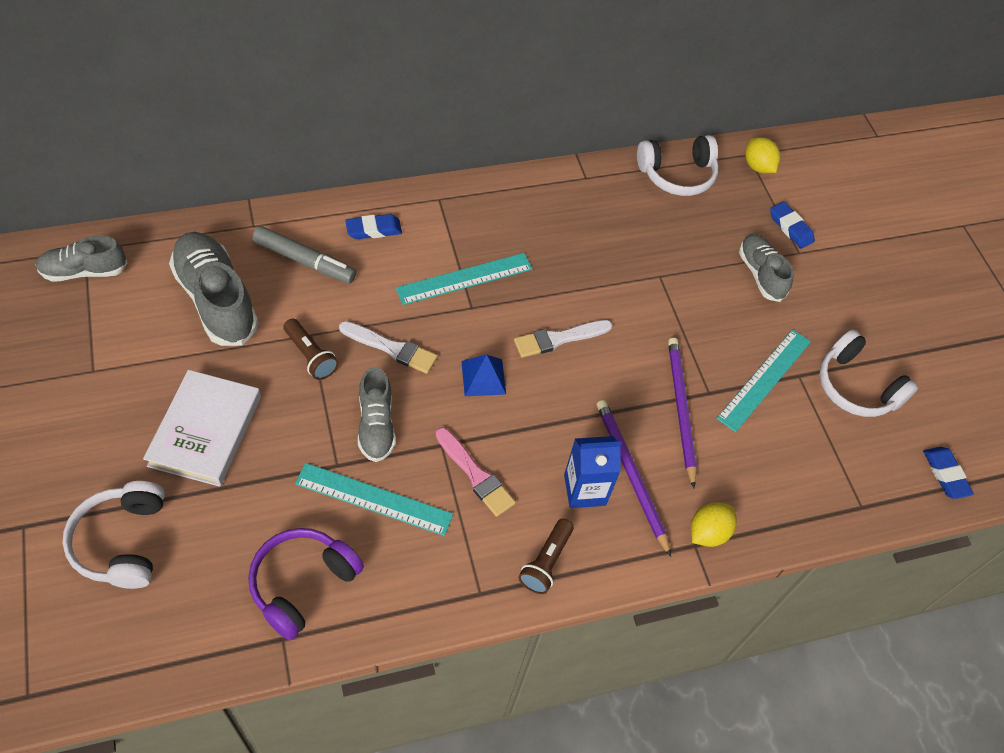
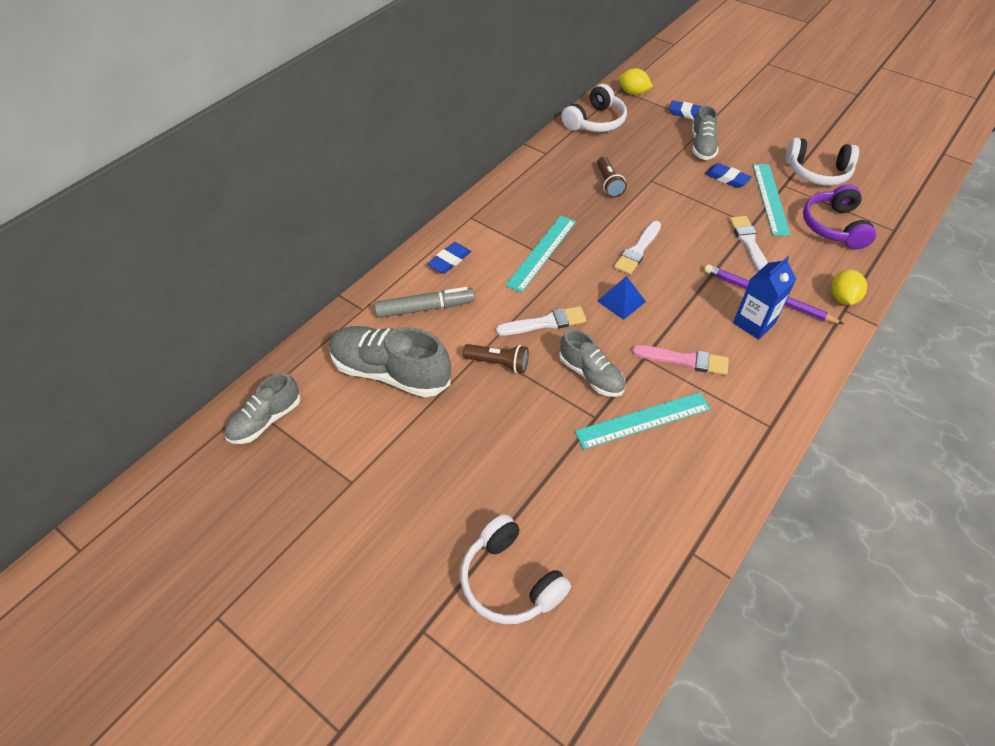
camera: 30 degrees left, 5 degrees down
(205, 431) = (483, 461): white book -> none
(302, 584) = (662, 508): purple headphones -> purple headphones (834, 226)
(546, 562) = (783, 379): brown flashlight -> brown flashlight (609, 183)
(680, 409) = (749, 243): purple pencil -> white brush
(760, 274) = (702, 146): grey shoe -> grey shoe turned 120 degrees counterclockwise
(945, 474) = (909, 187): blue eraser -> blue eraser (727, 178)

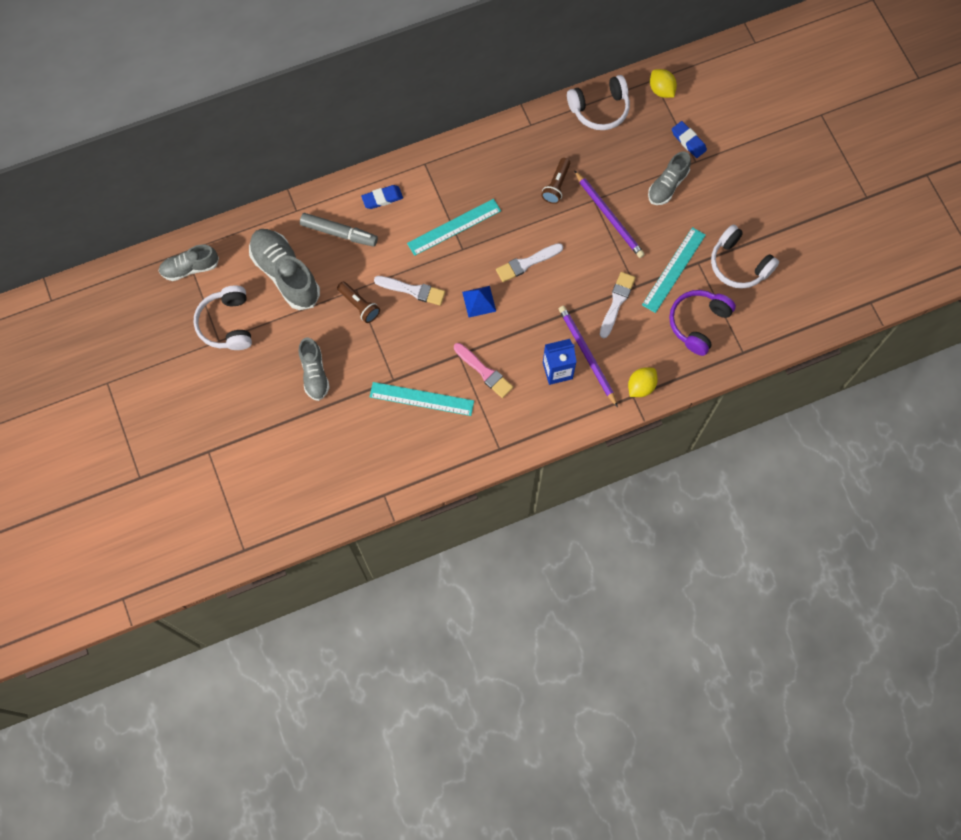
camera: 30 degrees right, 20 degrees up
(510, 580) = (271, 451): white headphones -> white headphones (227, 324)
(591, 375) = (413, 348): grey shoe -> grey shoe (314, 374)
(676, 186) = (609, 216): none -> purple pencil
(727, 178) = (657, 231): blue eraser -> none

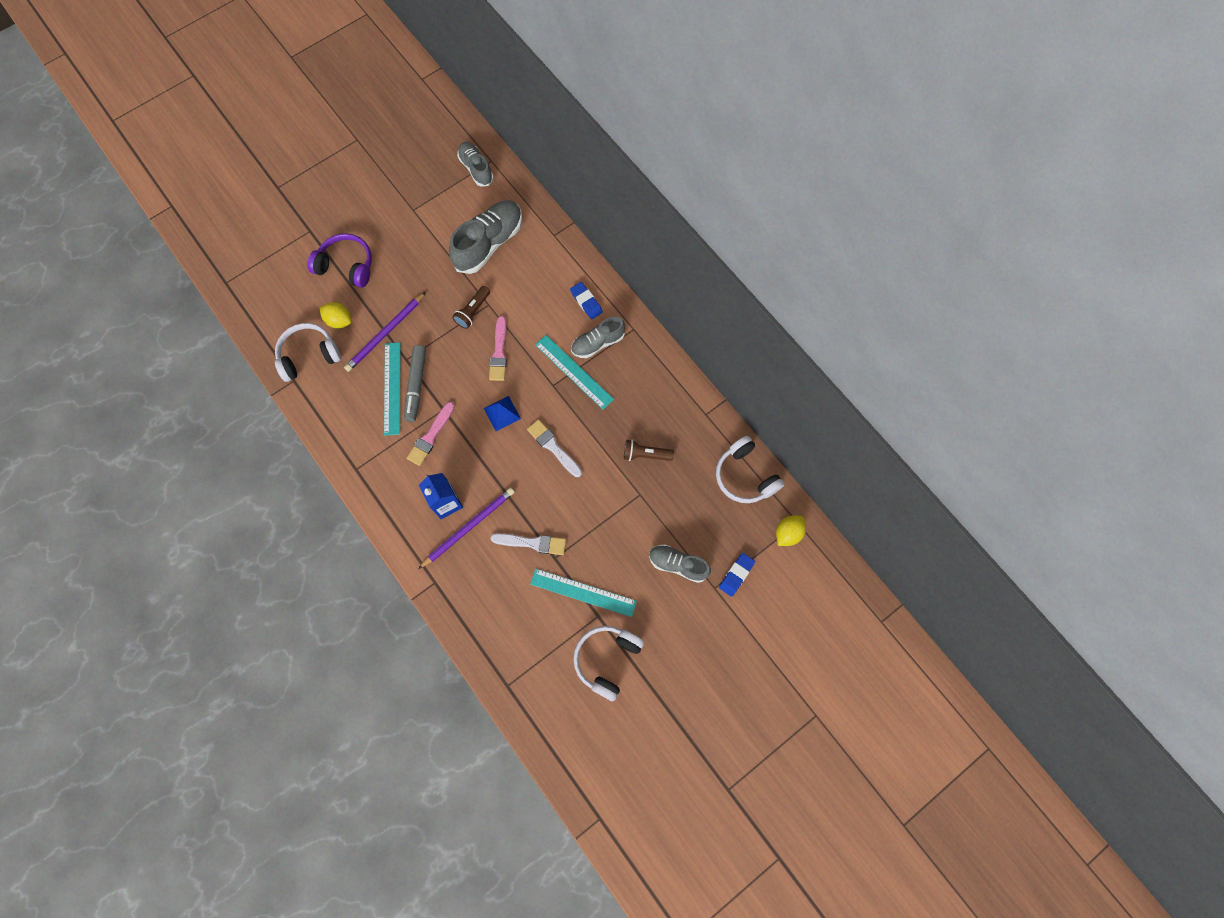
camera: 75 degrees right, 0 degrees up
(227, 324) = (430, 211): white headphones -> white headphones (309, 355)
(314, 374) = (398, 293): grey shoe -> grey shoe (598, 343)
(339, 233) = (541, 275): grey marker -> grey marker (416, 385)
(413, 290) = (499, 352): white brush -> pink brush
(609, 216) = (625, 514): purple pencil -> purple pencil (385, 334)
(641, 386) = (446, 588): yellow lemon -> yellow lemon (339, 321)
(698, 323) = (529, 631): purple headphones -> purple headphones (346, 266)

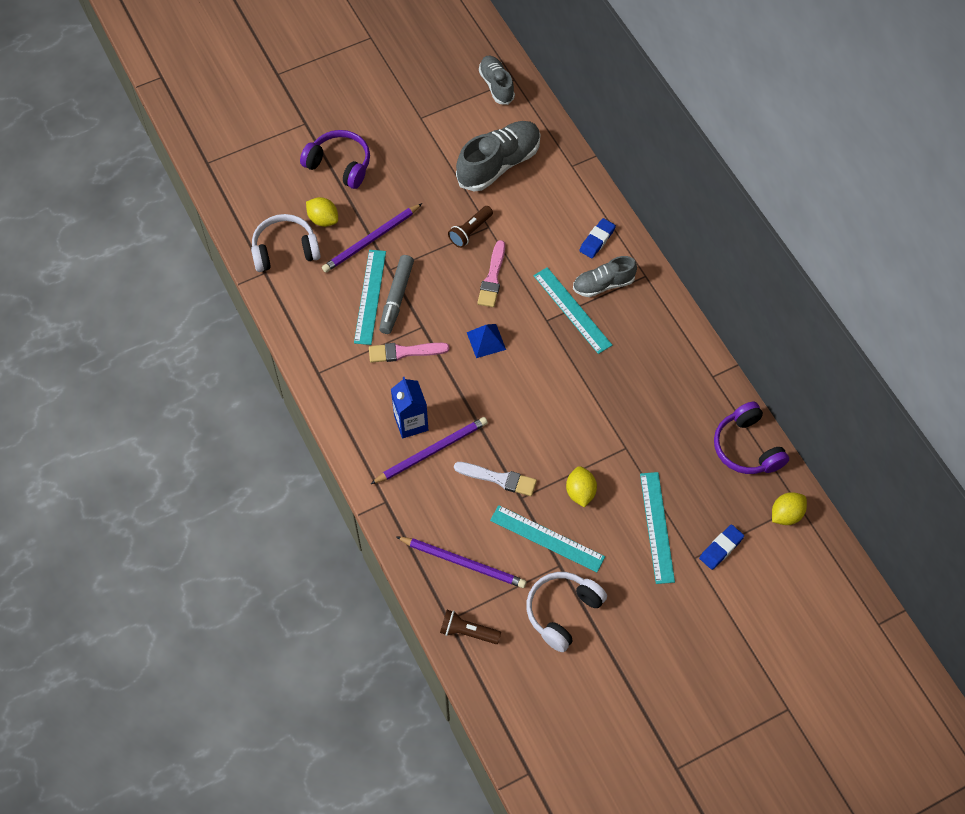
camera: 10 degrees right, 10 degrees down
(430, 436) = (404, 352): pink brush -> pink brush turned 45 degrees clockwise
(512, 629) = (463, 563): none -> purple pencil
(553, 447) = (537, 384): white brush -> none
(586, 302) = (597, 240): blue eraser -> blue eraser turned 60 degrees clockwise
(606, 543) = (580, 492): none -> yellow lemon
(645, 454) = (638, 408): brown flashlight -> brown flashlight (468, 632)
(678, 564) = (657, 527): grey shoe -> turquoise ruler
(744, 476) = (746, 447): white headphones -> purple headphones

